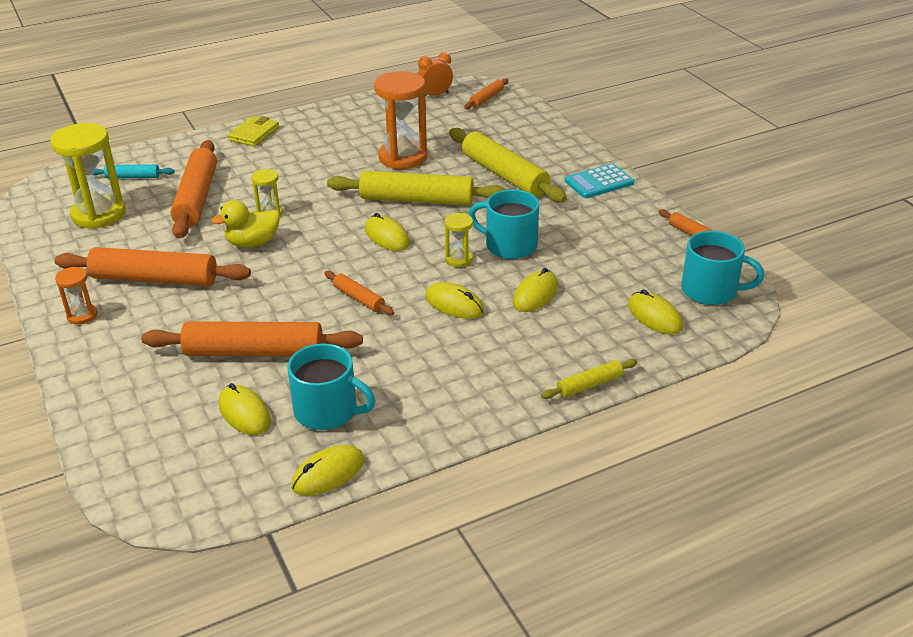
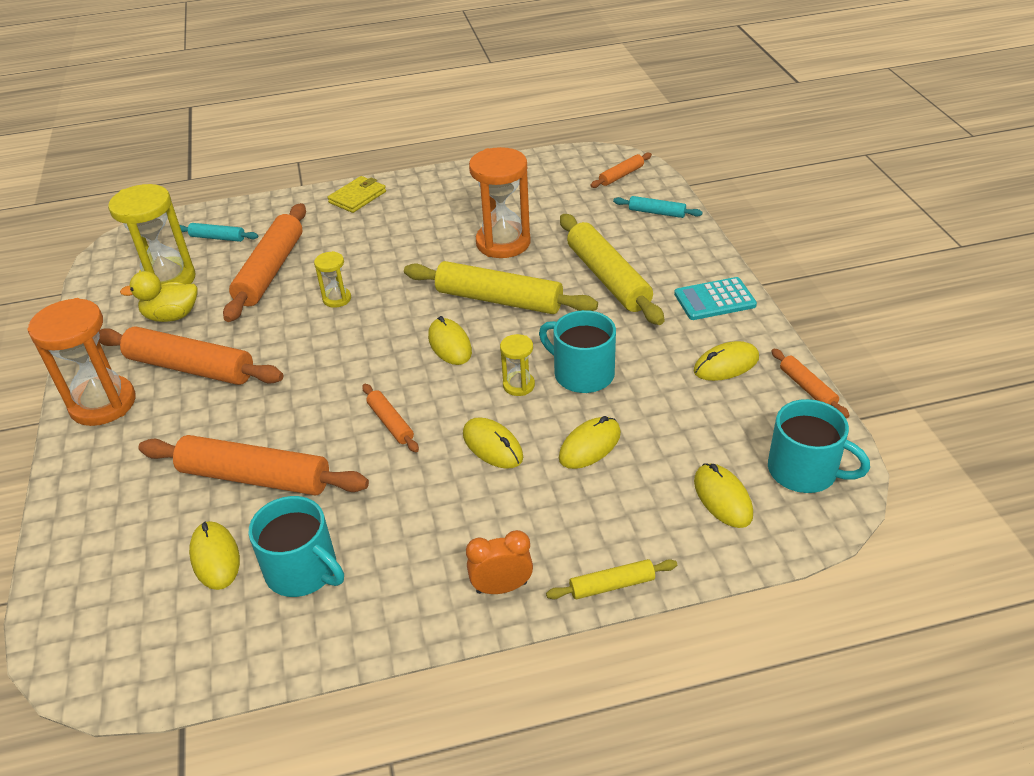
camera: 15 degrees right, 5 degrees up
(82, 315) = (103, 404): orange hourglass -> orange hourglass, size x2.03
(252, 243) = (305, 335): yellow duck -> yellow duck (172, 316)
(328, 473) = (272, 657): yellow mouse -> yellow mouse (726, 364)
(435, 95) = (566, 166): orange clock -> orange clock (501, 587)
(527, 124) = (657, 212): none -> turquoise rolling pin

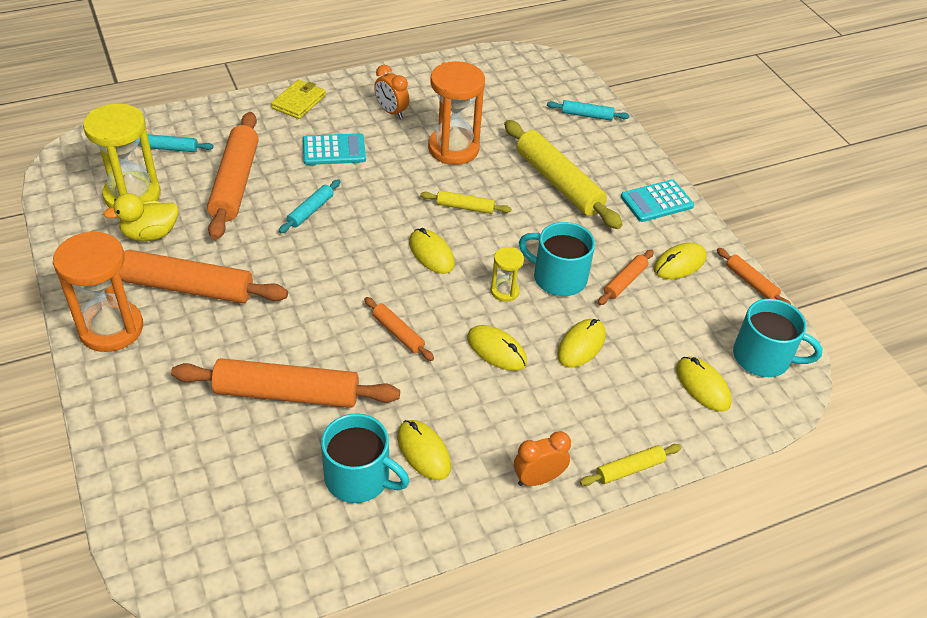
camera: 15 degrees left, 5 degrees up
(215, 557) = (274, 472): yellow mouse -> yellow mouse (423, 451)
(337, 299) = (310, 211): yellow hourglass -> turquoise rolling pin
(378, 242) = (334, 150): none -> turquoise calculator
(448, 207) = (391, 112): none -> orange clock
(499, 300) = (465, 207): yellow rolling pin -> yellow rolling pin, size x0.49
(621, 175) = (545, 77): orange rolling pin -> orange rolling pin (625, 281)

